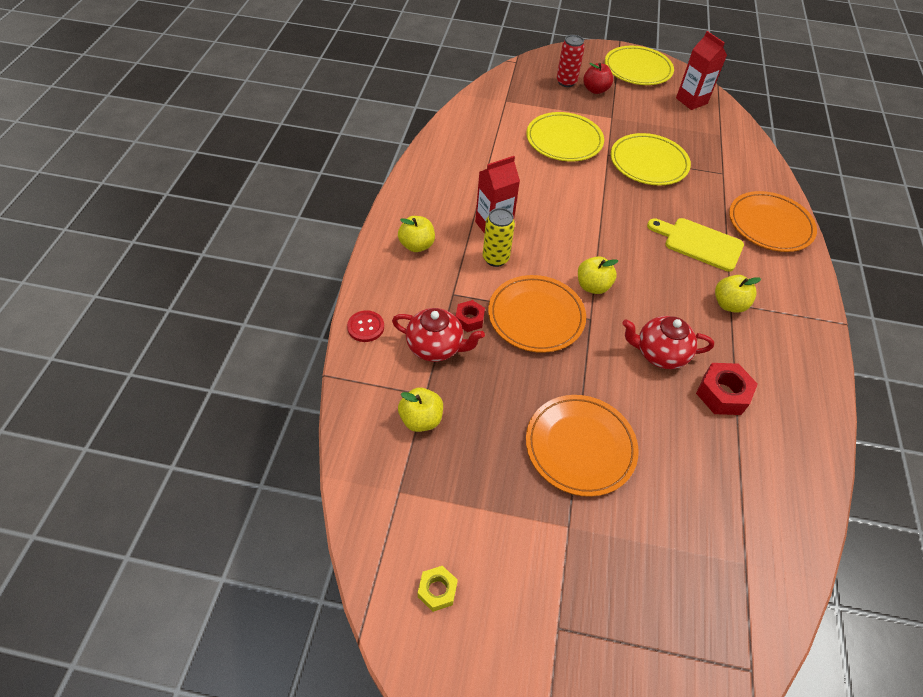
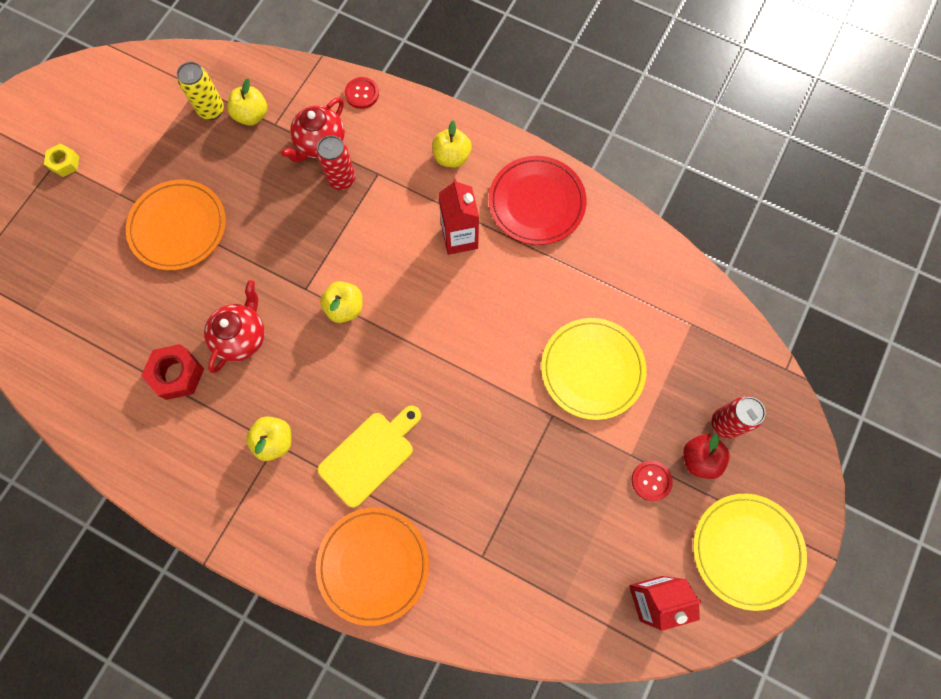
camera: 110 degrees right, 20 degrees up
(437, 590) = (115, 95): yellow nut -> yellow nut (65, 163)
(441, 186) = (536, 203): none -> red plate
(469, 319) = (341, 179): red nut -> red can
(495, 258) = (412, 226): yellow can -> yellow can (211, 110)
(536, 316) = (325, 239): orange plate -> none
(622, 107) = (651, 480): none -> red button
(648, 163) = (524, 462): yellow plate -> none

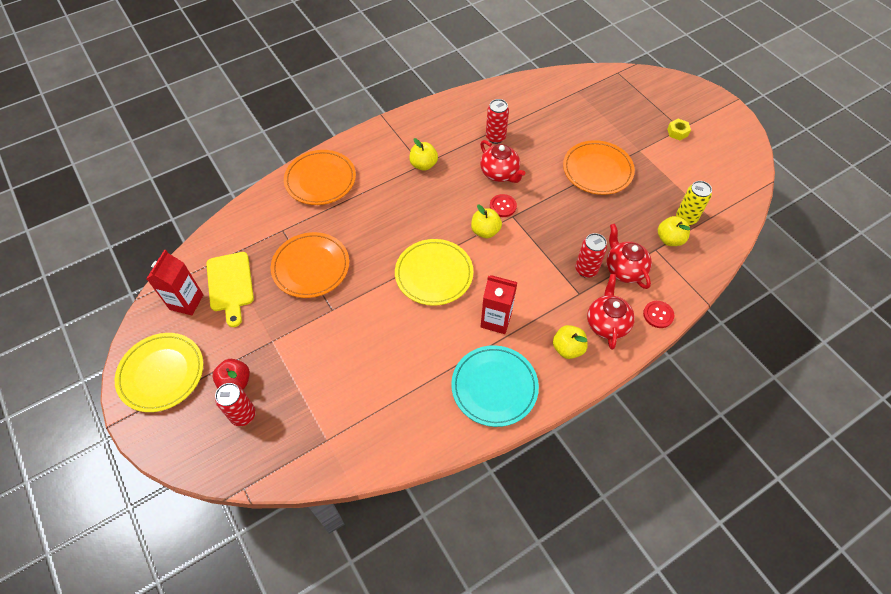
camera: 120 degrees right, 15 degrees down
(177, 374) = (495, 137): red nut -> red can
(370, 455) = (381, 204): yellow cutting board -> yellow cutting board (230, 285)
(400, 134) = (607, 323): none -> red teapot
(513, 479) = (311, 267): none -> orange plate
(536, 203) = (494, 387): red plate -> turquoise plate
(592, 369) = (343, 351): yellow plate -> yellow plate (434, 274)
(651, 480) = (247, 343): red button -> red button (503, 206)

